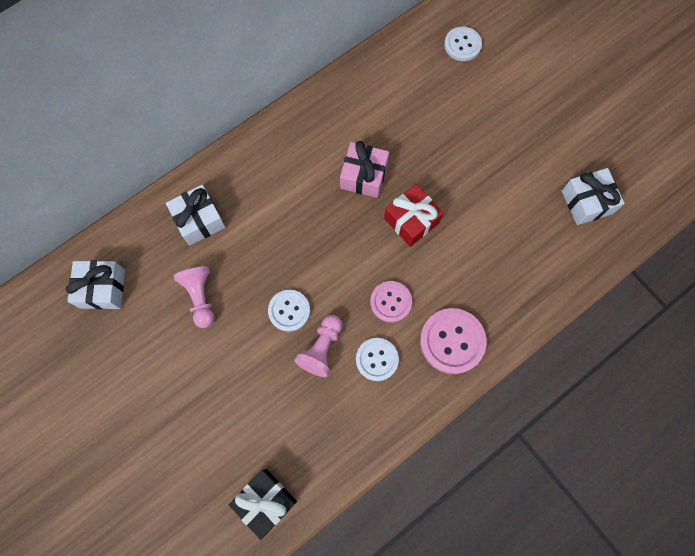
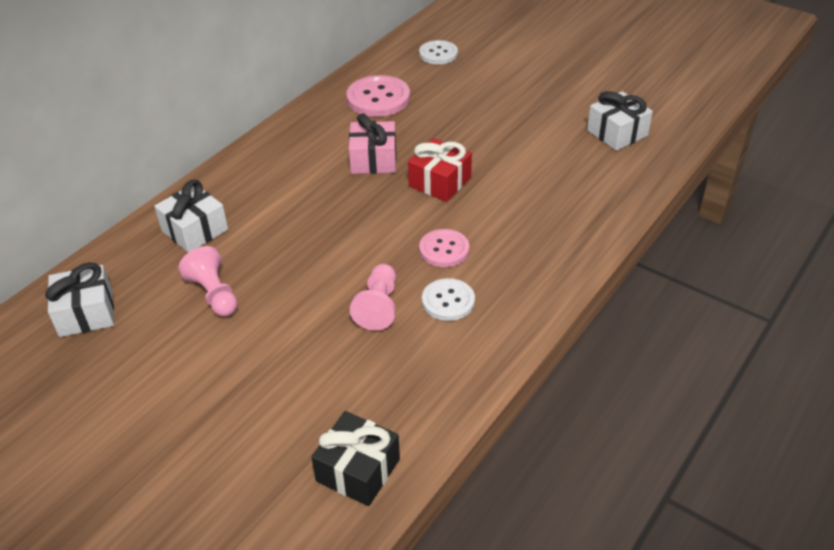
camera: 15 degrees left, 30 degrees down
(289, 311) = (327, 282): white button -> none
(452, 341) = (528, 266): pink button -> pink button (378, 98)

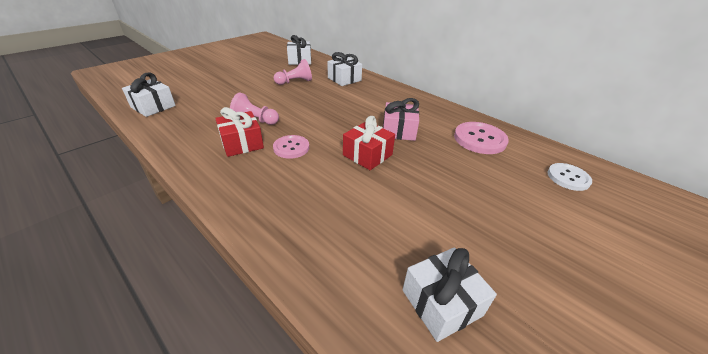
camera: 95 degrees right, 5 degrees down
(358, 470) = (153, 107): black gift -> white gift
(448, 301) = (242, 143): white button -> red gift

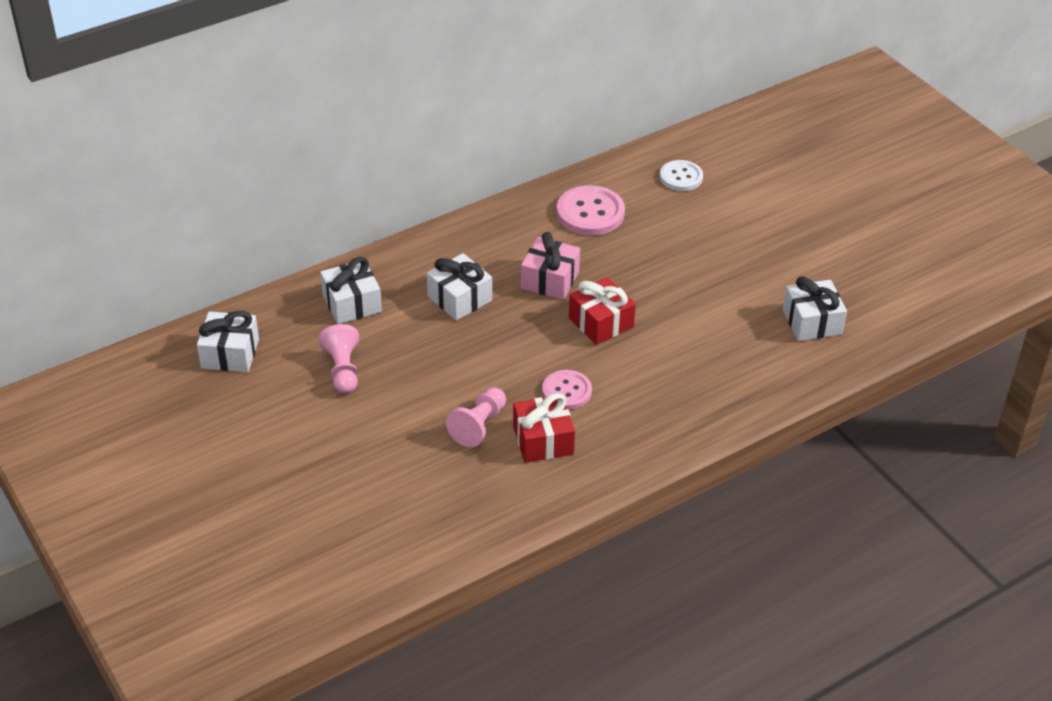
camera: 75 degrees left, 5 degrees up
(153, 107) = (391, 556): white gift -> white gift (460, 298)

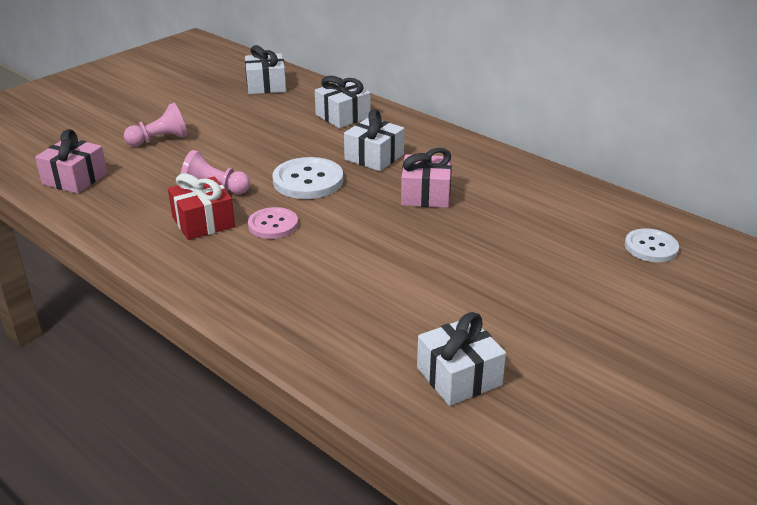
camera: 75 degrees right, 10 degrees down
(343, 370) = (264, 125): pink pawn -> pink pawn (160, 140)
(406, 541) = (75, 179): none -> pink gift
(490, 354) = (308, 181): none -> white button
(590, 213) = (542, 202): pink button -> none
(601, 322) = (379, 230): red gift -> none

